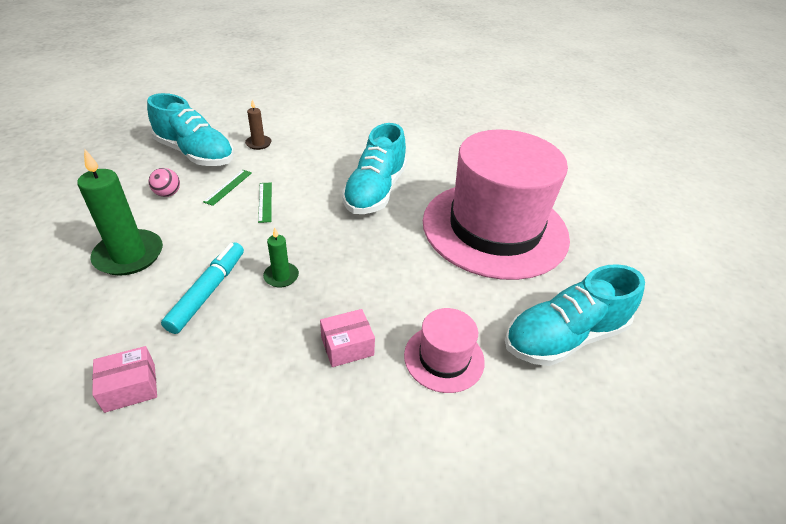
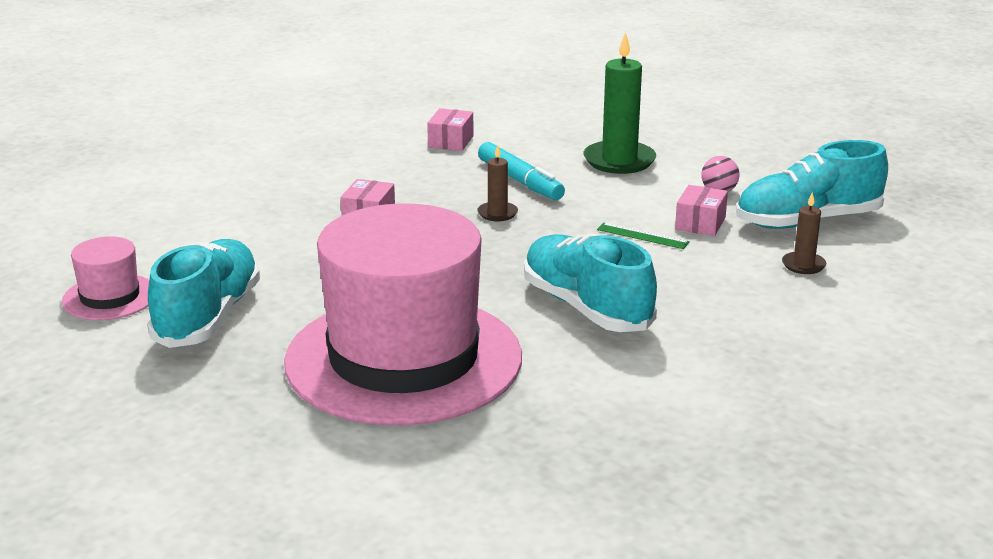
camera: 130 degrees right, 15 degrees down
(228, 187) = (700, 223): green ruler -> pink box
(281, 276) = (497, 213): green candle -> brown candle
(444, 358) = (290, 250): pink hat -> pink hat (110, 297)

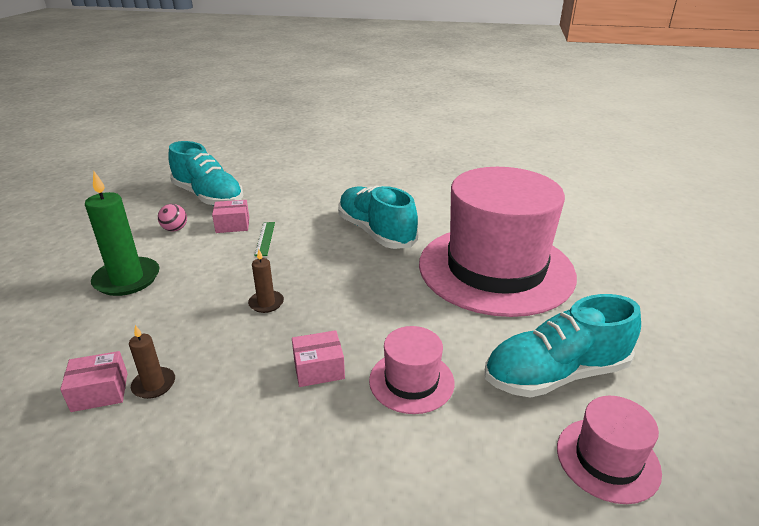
camera: 120 degrees left, 5 degrees up
(299, 249) = (411, 381): none -> pink hat
(520, 181) = (193, 313): turquoise marker -> none
(586, 308) = (376, 232): turquoise shoe -> turquoise shoe turned 120 degrees clockwise
(803, 265) = (270, 189): brown candle -> brown candle (154, 385)

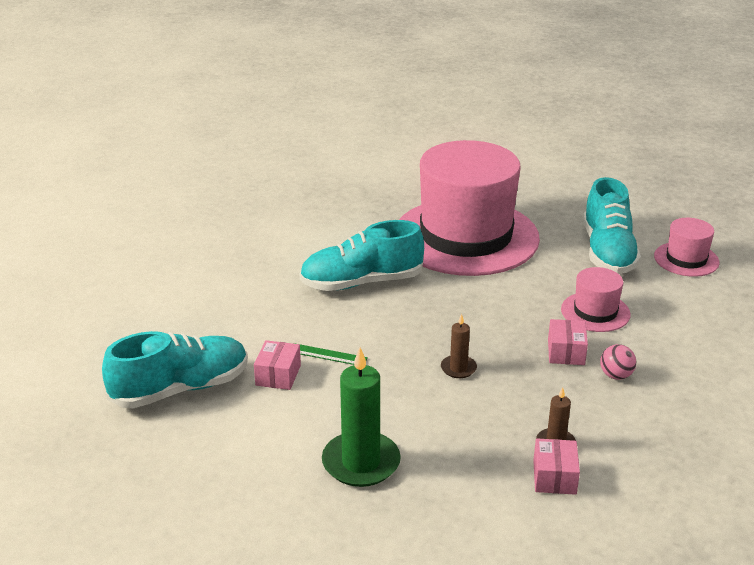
camera: 70 degrees left, 0 degrees up
(175, 229) = (258, 422): pink ball -> pink ball (616, 375)

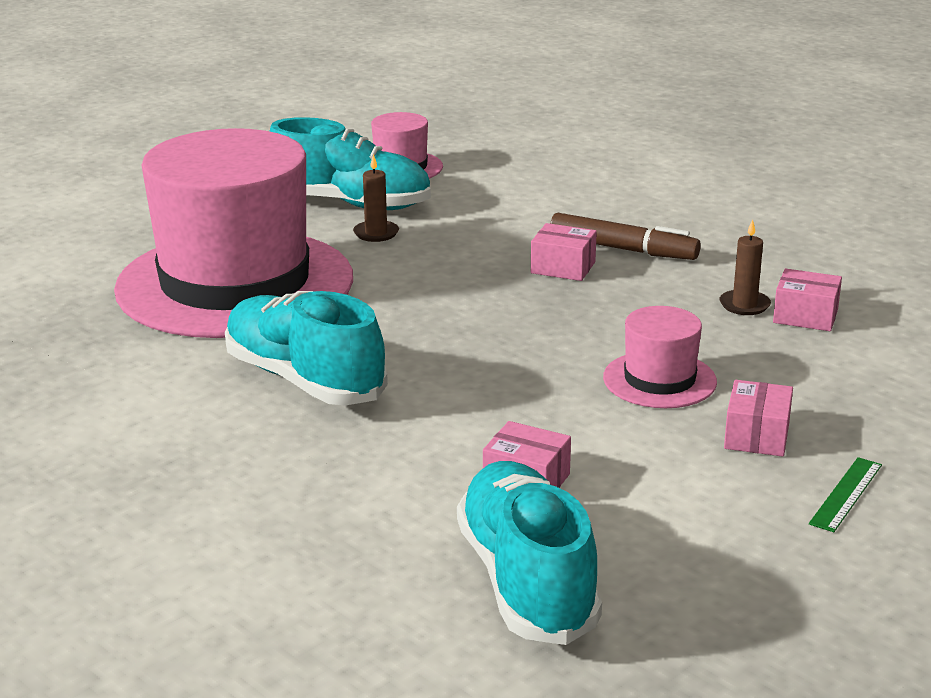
camera: 75 degrees left, 5 degrees down
(327, 355) = (491, 432): green ruler -> green ruler (846, 494)
(361, 282) = (304, 380): turquoise shoe -> turquoise shoe turned 135 degrees clockwise
(361, 462) = (756, 436): green candle -> pink box
(458, 368) = (568, 339): brown candle -> brown candle (376, 233)
(595, 312) = (484, 236): pink hat -> pink hat (659, 380)
(616, 375) = (623, 249): pink ball -> brown marker

